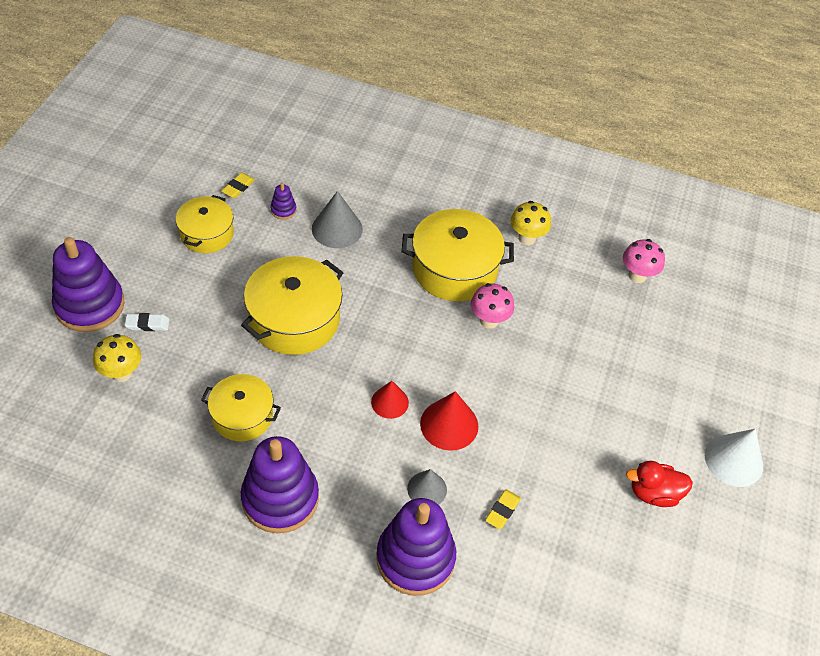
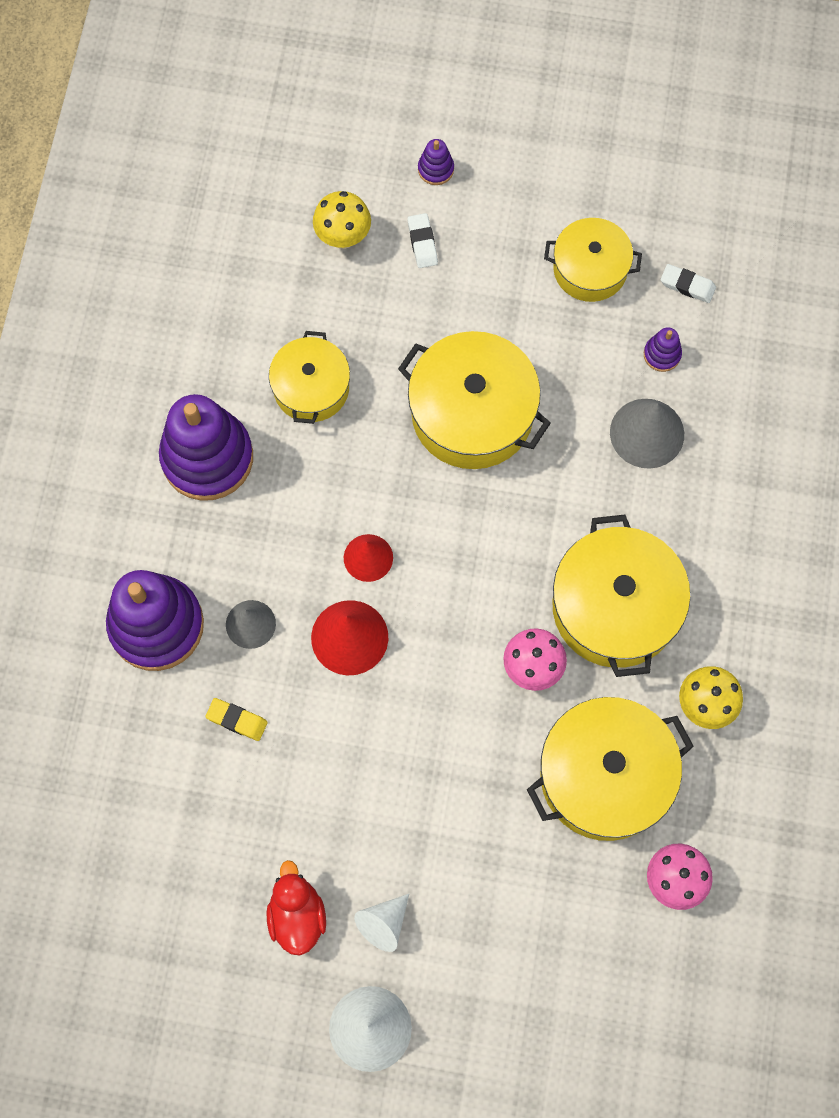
camera: 85 degrees right, 20 degrees up
(90, 305) = (435, 169): purple stacking toy -> purple stacking toy, size x0.42
(238, 187) = (687, 285): yellow eraser -> white eraser
(568, 297) = (605, 776): none -> yellow pot
(661, 439) = (383, 923): none -> white cone

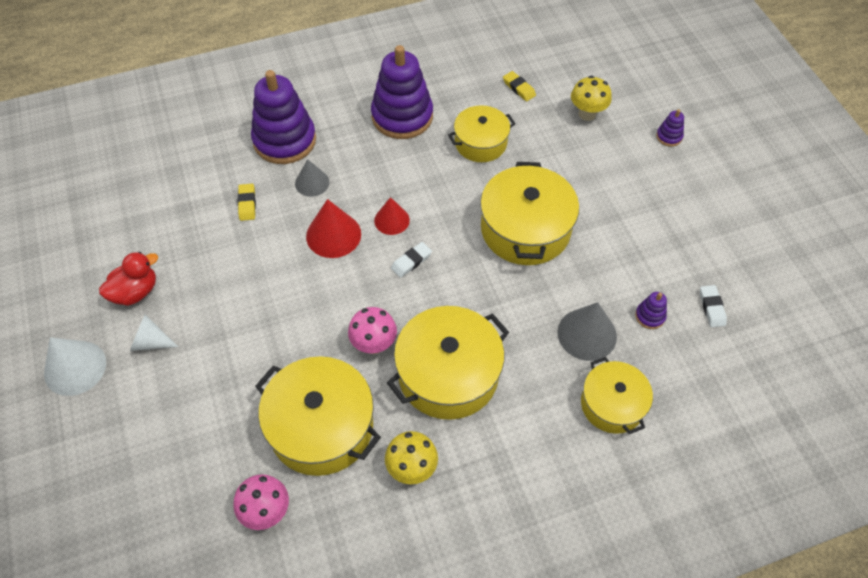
camera: 60 degrees right, 15 degrees down
(250, 290) = (519, 88): none -> yellow eraser
(422, 242) = (616, 152): white eraser -> white eraser (411, 261)
(590, 269) = (674, 246): yellow pot -> yellow pot (612, 404)

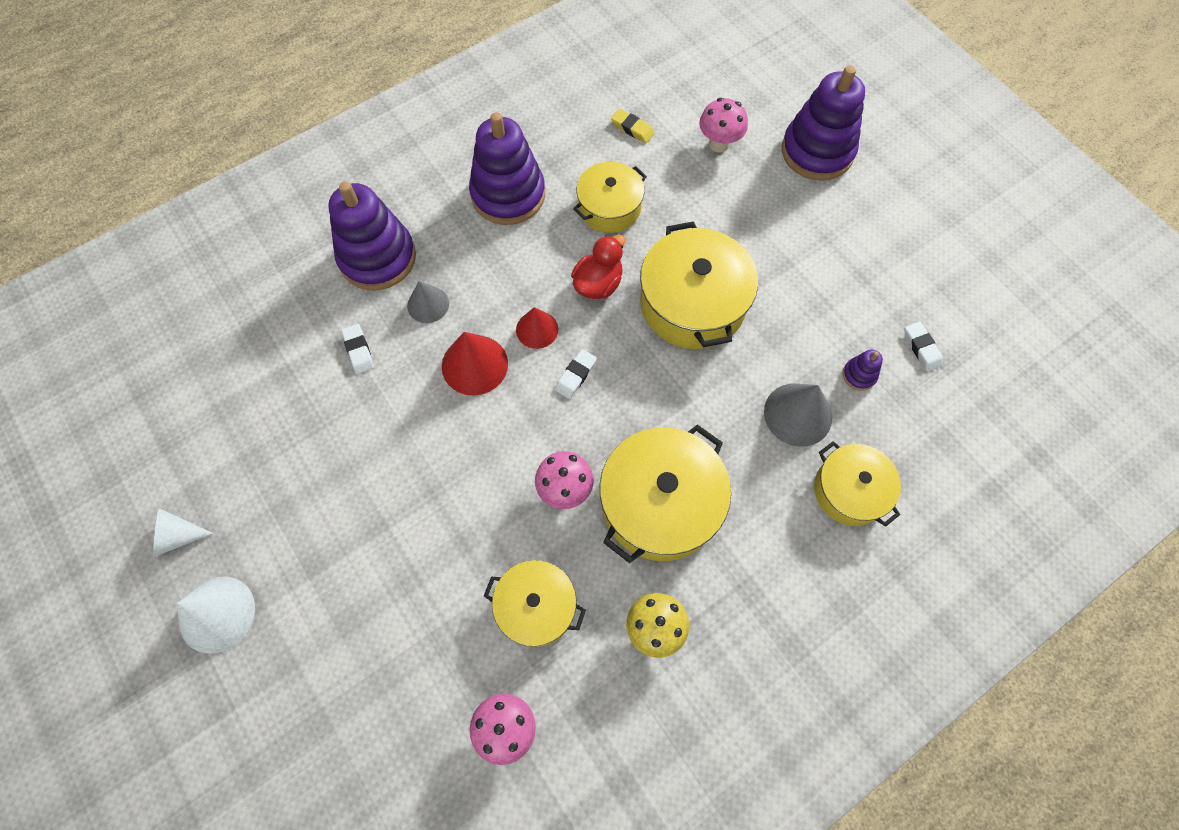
camera: 15 degrees left, 10 degrees up
(135, 292) = (259, 497): red duck -> red duck (598, 284)
(150, 342) = (299, 556): white cone -> white cone (178, 536)
(247, 204) = (358, 350): yellow eraser -> white eraser
(321, 427) = (536, 607): yellow pot -> yellow pot, size x0.62
(587, 114) = (719, 144): yellow mushroom -> pink mushroom
(669, 137) = (817, 151): purple stacking toy -> purple stacking toy, size x2.41

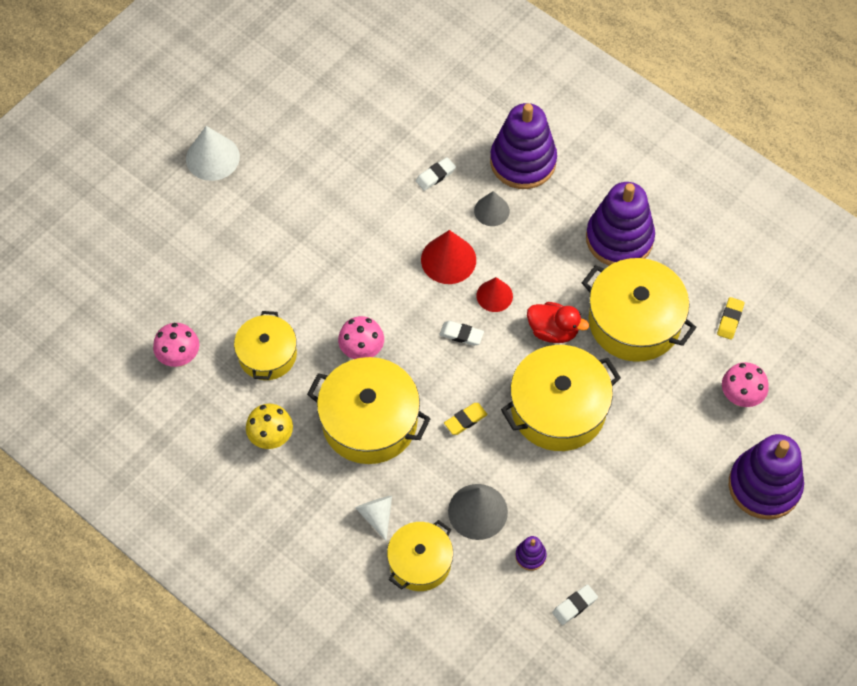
camera: 75 degrees right, 5 degrees down
(178, 536) = (259, 114): white cone -> white cone (376, 515)
(609, 207) = (634, 321): yellow pot -> yellow pot, size x1.60
(683, 398) = (465, 420): none -> yellow eraser

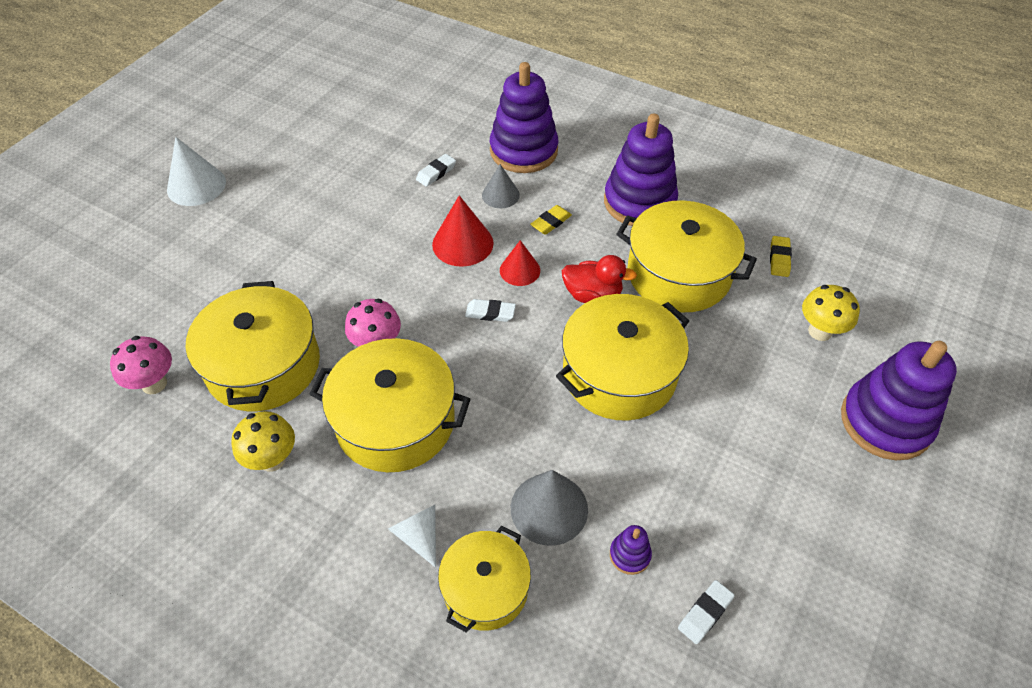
camera: 10 degrees left, 10 degrees down
(267, 354) = (263, 365): yellow pot -> yellow pot, size x1.60
(465, 420) = (512, 402): yellow eraser -> yellow eraser (551, 222)
(740, 397) = (820, 331): pink mushroom -> yellow mushroom

